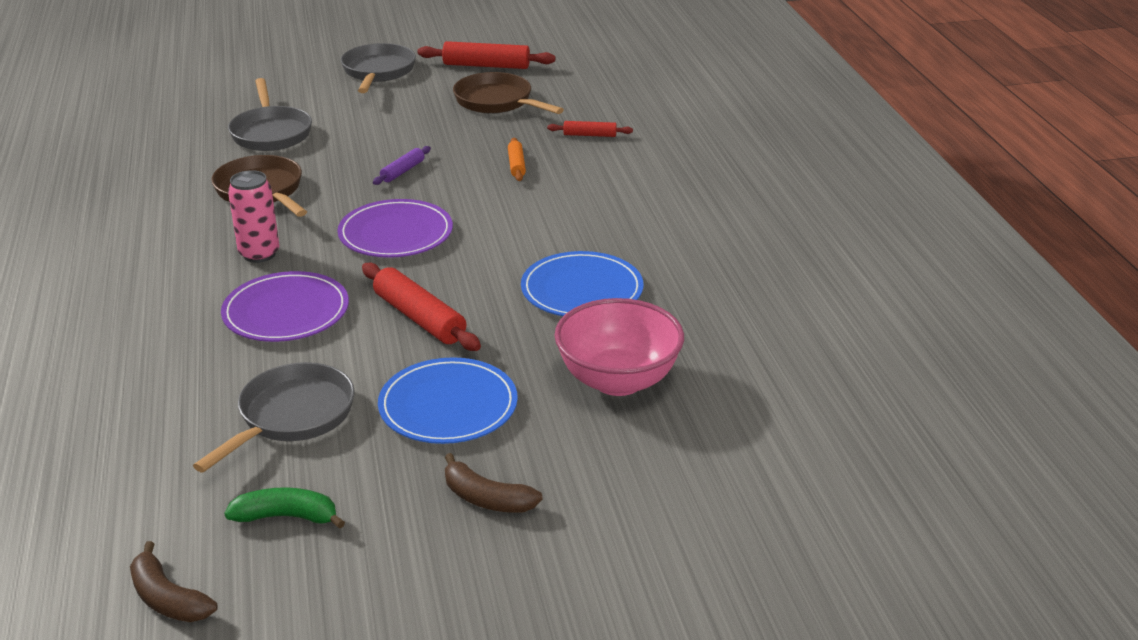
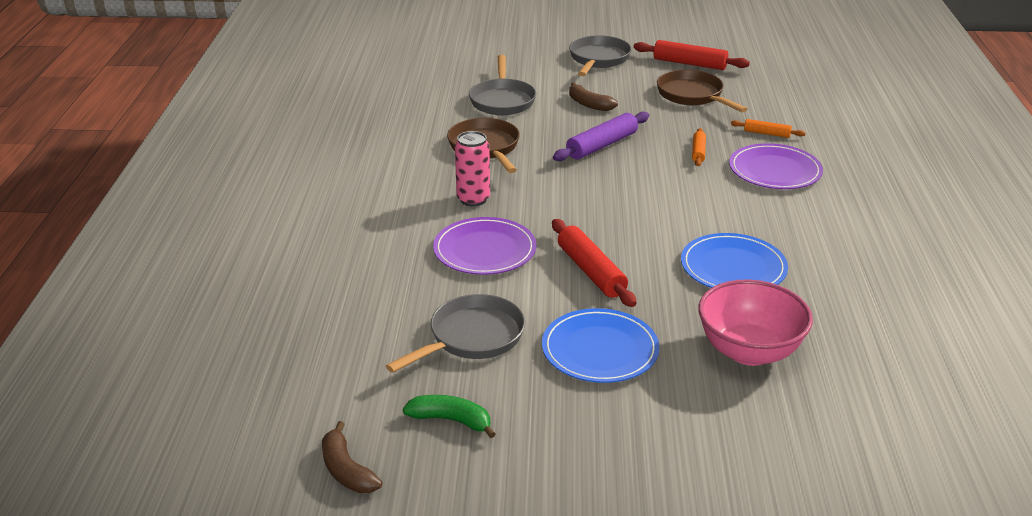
camera: 15 degrees right, 0 degrees up
(395, 233) = (586, 197): purple plate -> purple plate (775, 170)
(402, 171) = (602, 145): purple rolling pin -> purple rolling pin, size x1.80
(486, 499) = (616, 435): brown banana -> brown banana (589, 104)
(589, 135) = (767, 133): red rolling pin -> orange rolling pin

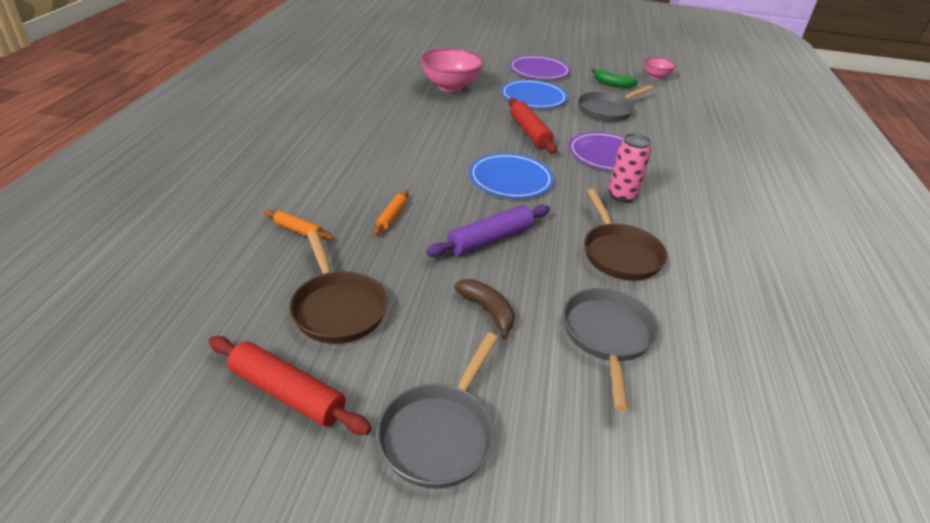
camera: 175 degrees left, 5 degrees up
(346, 470) = (656, 77): brown banana -> pink bowl
(733, 267) = (430, 122): blue plate -> blue plate (510, 179)
(775, 170) = (333, 186): purple plate -> purple plate (539, 71)

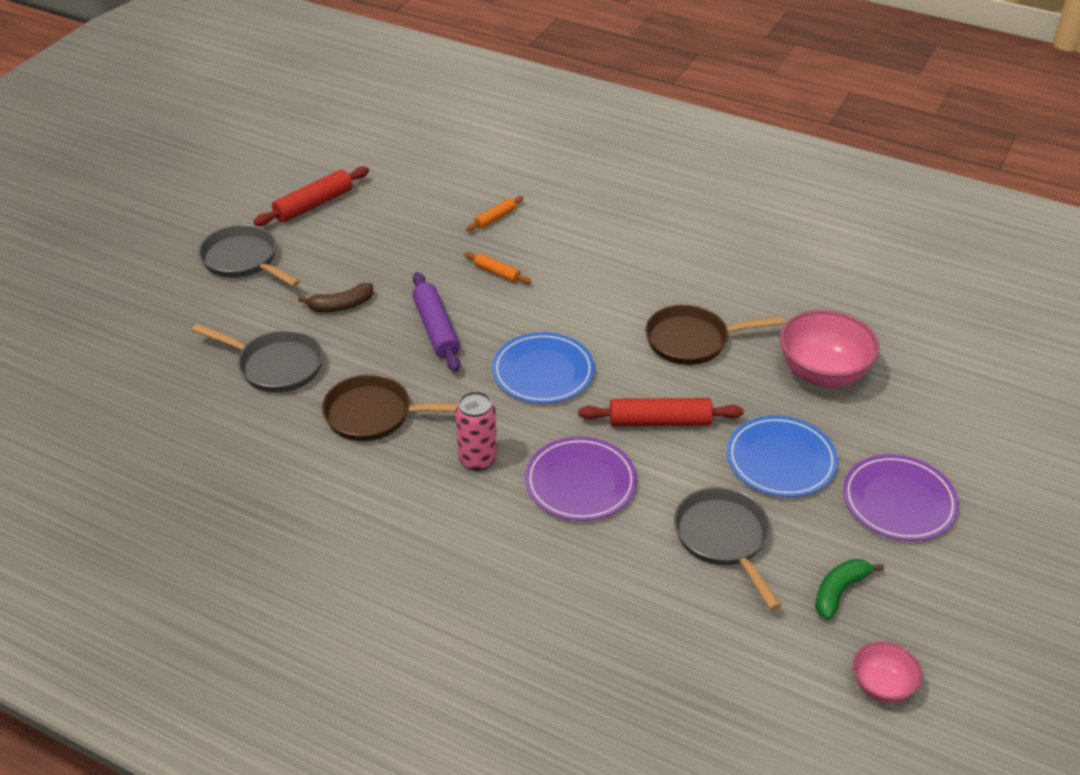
camera: 110 degrees right, 5 degrees up
(337, 308) = (384, 231): brown pan -> brown pan (693, 341)

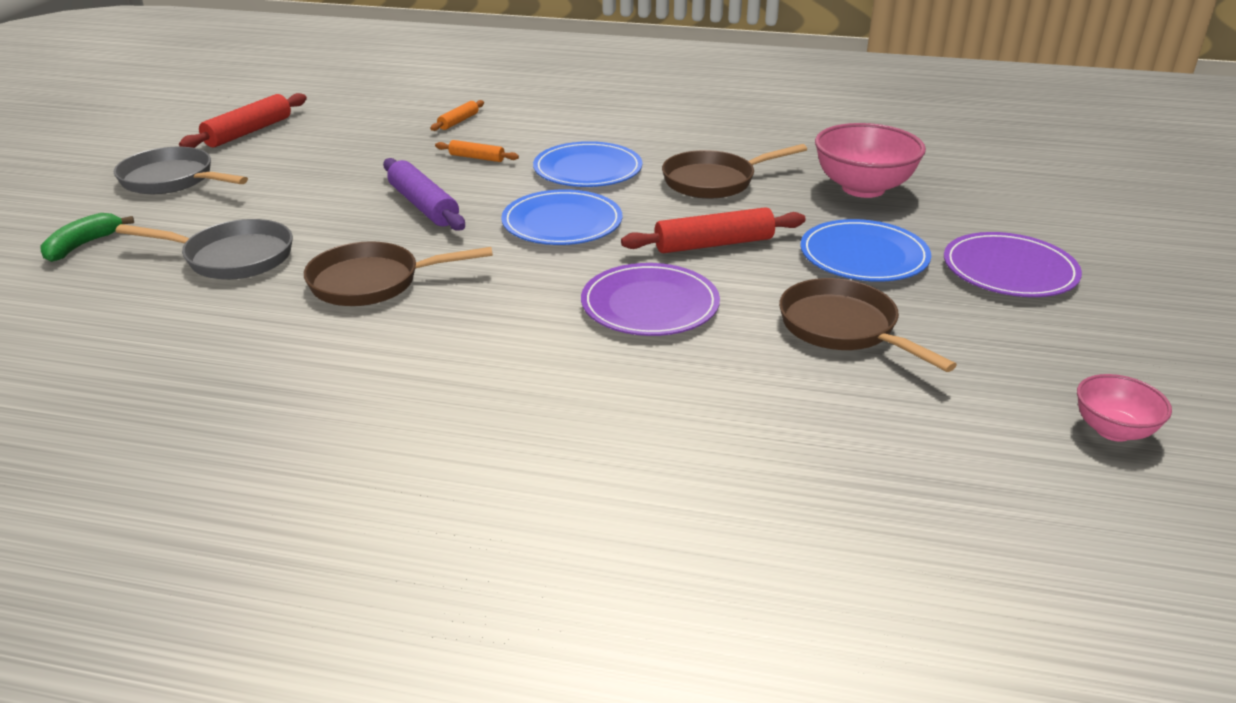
camera: 15 degrees left, 10 degrees down
(341, 306) = (303, 201): brown banana -> none
(477, 459) = (516, 303): pink can -> none
(587, 305) = (587, 169): none -> blue plate
(724, 539) = (844, 328): grey pan -> brown pan
(839, 591) = (1002, 353): green banana -> green banana (83, 245)

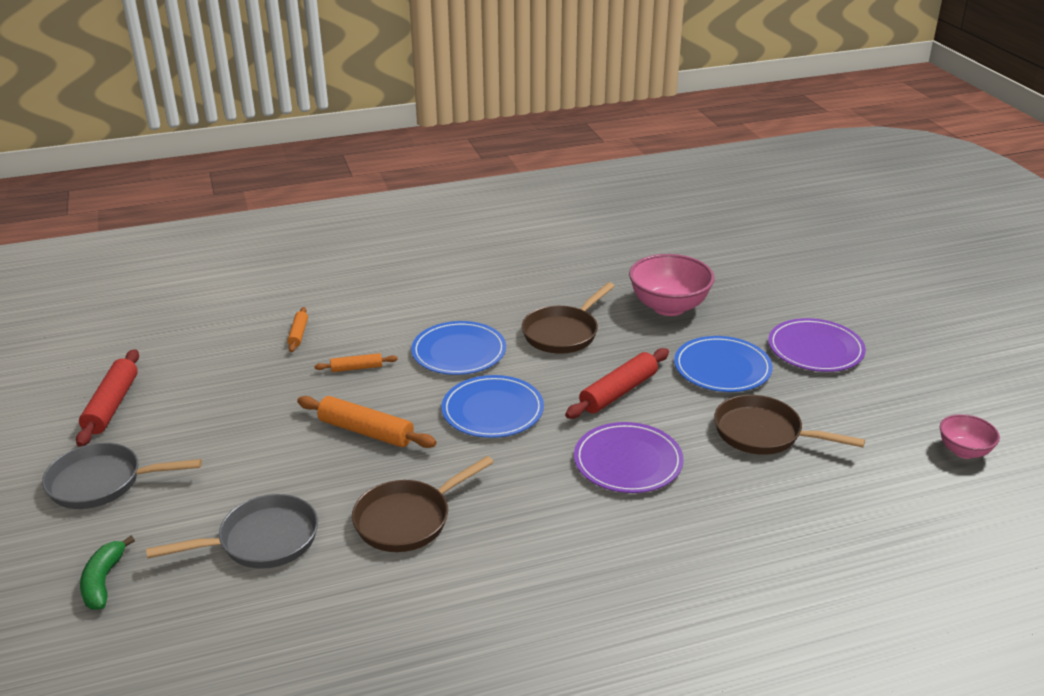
camera: 30 degrees left, 0 degrees up
(423, 206) = (366, 431): purple rolling pin -> orange rolling pin

